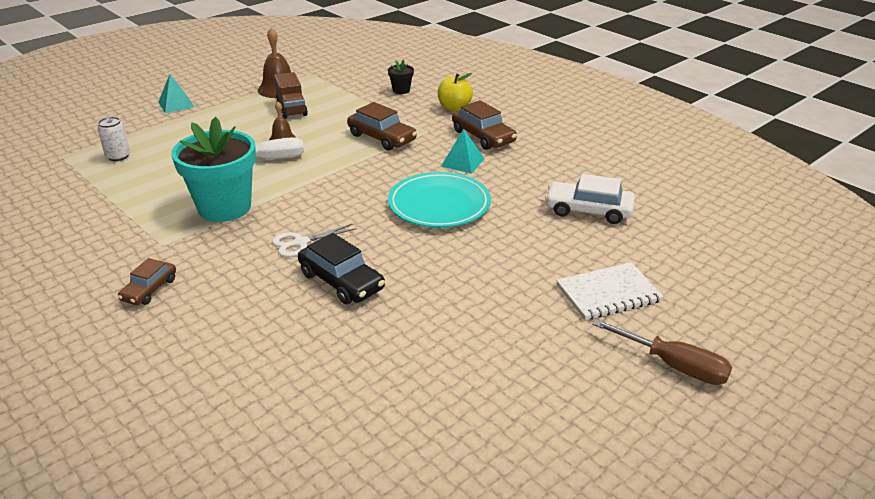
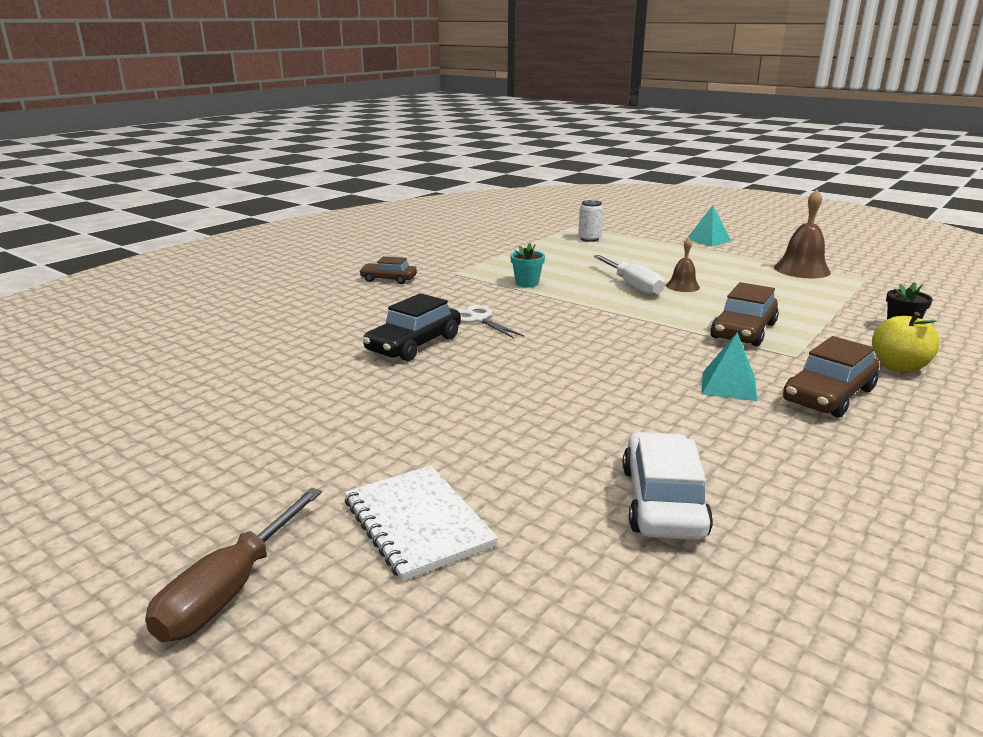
camera: 80 degrees right, 10 degrees down
(224, 207) = (527, 283): turquoise flower pot -> turquoise flower pot, size x0.43
(291, 109) = (759, 281): brown truck -> none
(439, 205) = (598, 379): turquoise plate -> none

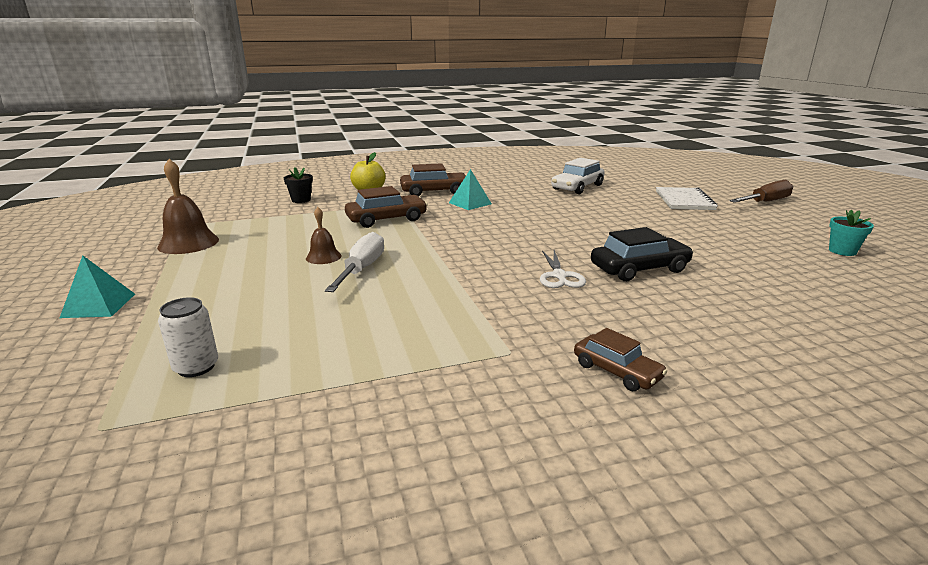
camera: 145 degrees left, 0 degrees up
(527, 283) = (450, 304): turquoise flower pot -> turquoise flower pot (842, 251)

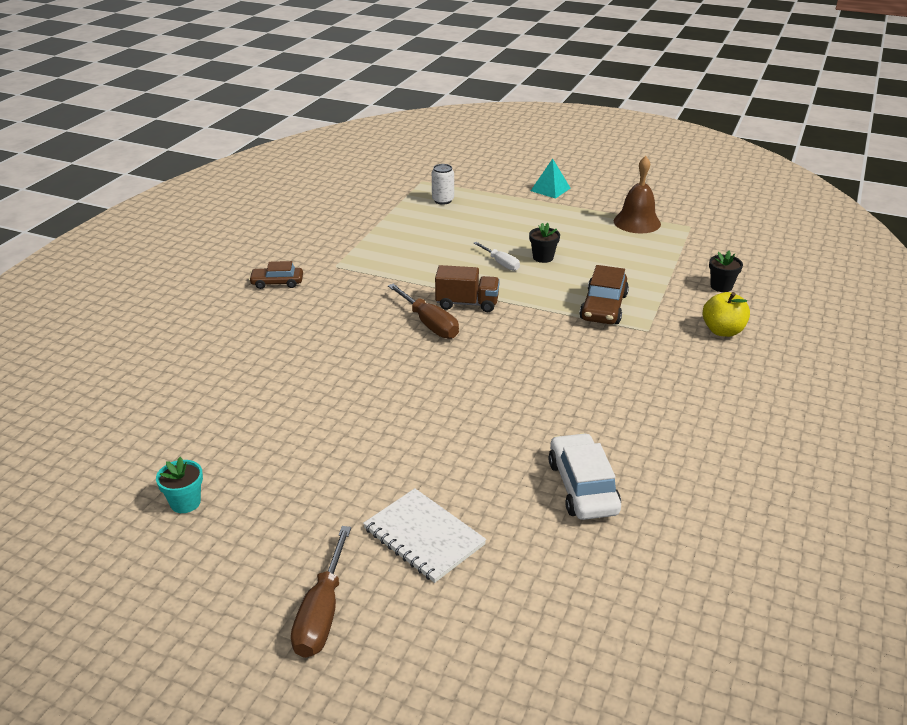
camera: 130 degrees right, 10 degrees up
(323, 257) = (543, 257): brown bell -> black flower pot
(361, 269) = (500, 263): white screwdriver -> white screwdriver, size x0.64
(434, 192) = (676, 369): brown car -> none
(462, 258) = (467, 303): none -> brown truck
(470, 203) = (604, 370): turquoise pyramid -> none
(520, 260) = (429, 323): none -> brown screwdriver
(559, 276) = (383, 324): white scissors -> none
(639, 269) = (340, 363): black car -> none

